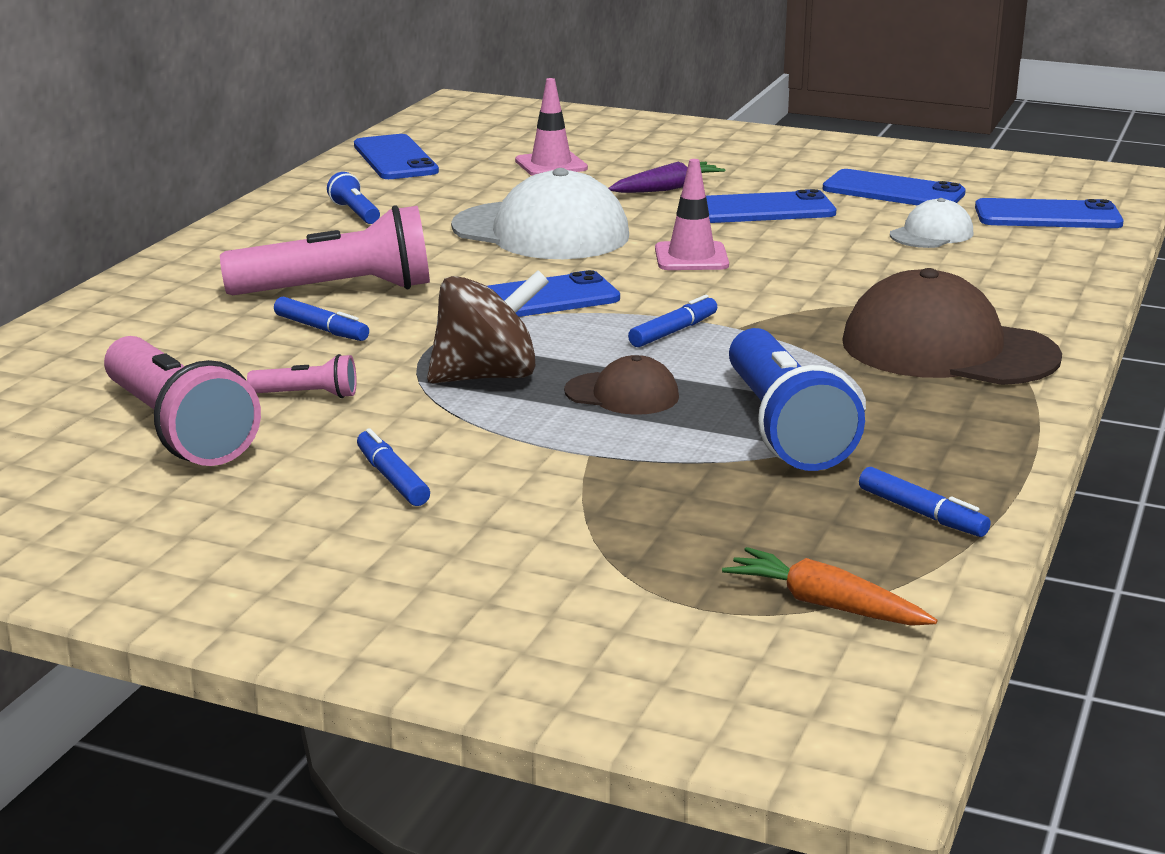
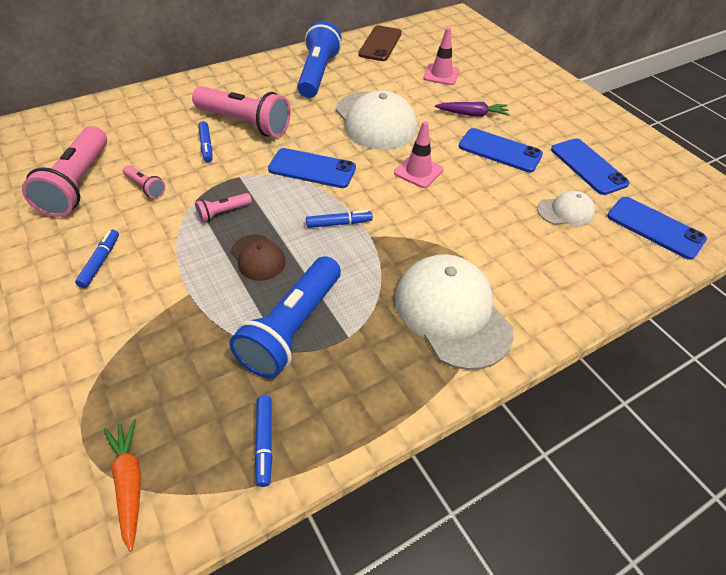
camera: 35 degrees right, 25 degrees up
(355, 213) = (318, 74): blue flashlight -> blue flashlight, size x2.19
(395, 159) = (380, 44): blue phone -> brown phone
(487, 376) = (223, 213): brown spinning top -> pink flashlight
(948, 349) = (452, 313): brown cap -> white cap

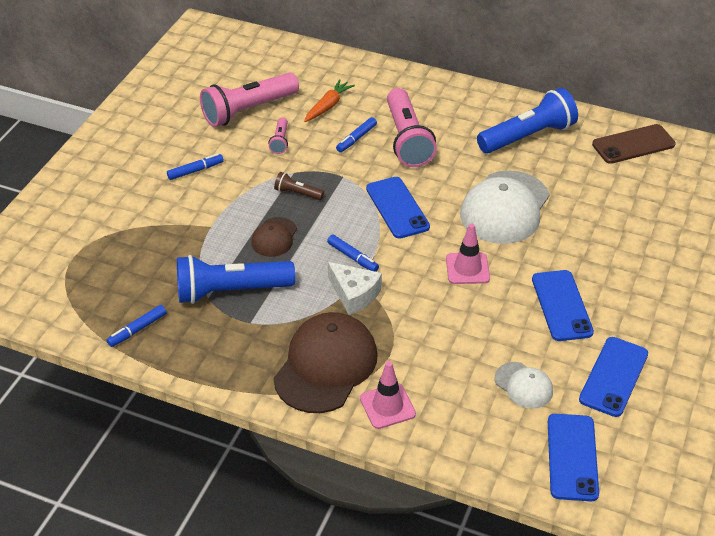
camera: 55 degrees right, 5 degrees down
(129, 483) = (67, 291): orange carrot -> orange carrot (328, 106)
(223, 213) = (297, 193): pink flashlight -> brown flashlight
(383, 247) = (354, 294): none -> white cheese
(441, 74) = (636, 210): pink traffic cone -> pink traffic cone (387, 406)
(452, 313) = (326, 366): white cap -> brown cap
(472, 114) = (596, 262): purple carrot -> none

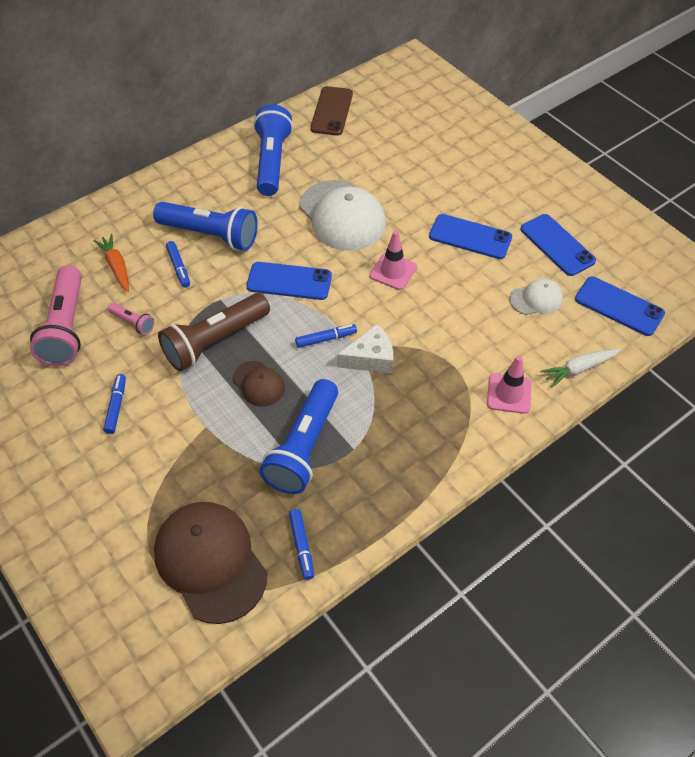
camera: 60 degrees left, 10 degrees up
(297, 193) = (215, 341): brown flashlight -> brown flashlight, size x2.19
(326, 366) = (440, 415): brown cap -> brown cap (210, 562)
(407, 140) = (210, 235): pink flashlight -> blue flashlight
(459, 450) = (579, 369): none -> white carrot

